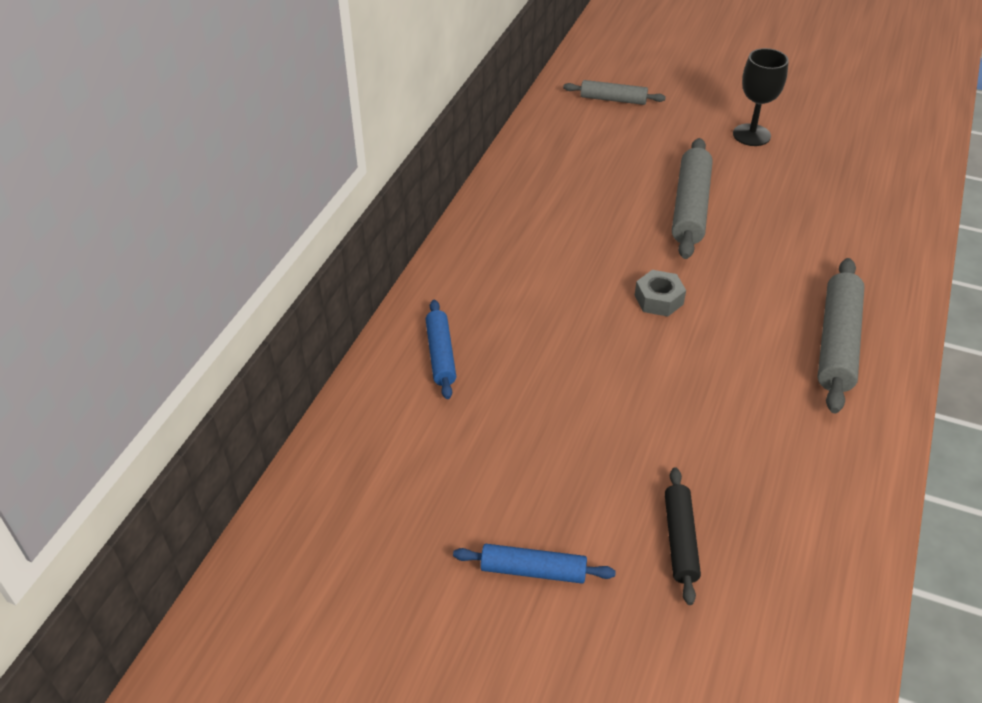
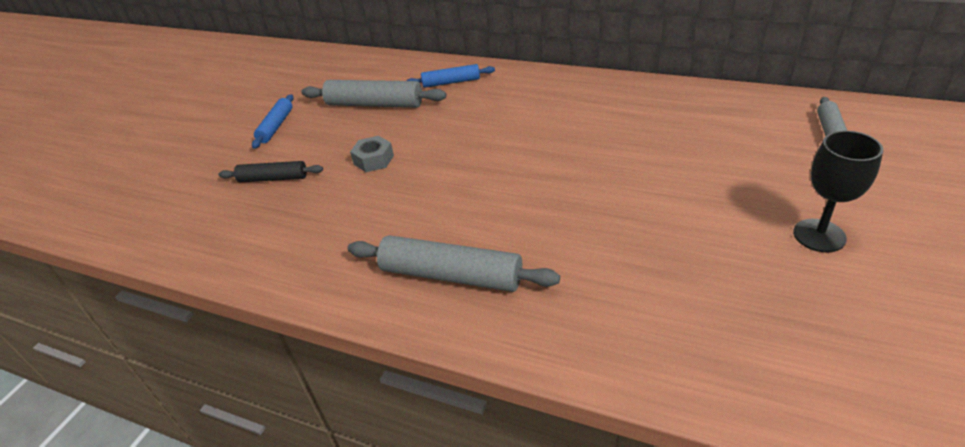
camera: 95 degrees right, 5 degrees down
(658, 300) = (509, 168): grey nut -> grey nut (374, 160)
(690, 207) = (649, 186): grey rolling pin -> grey rolling pin (374, 104)

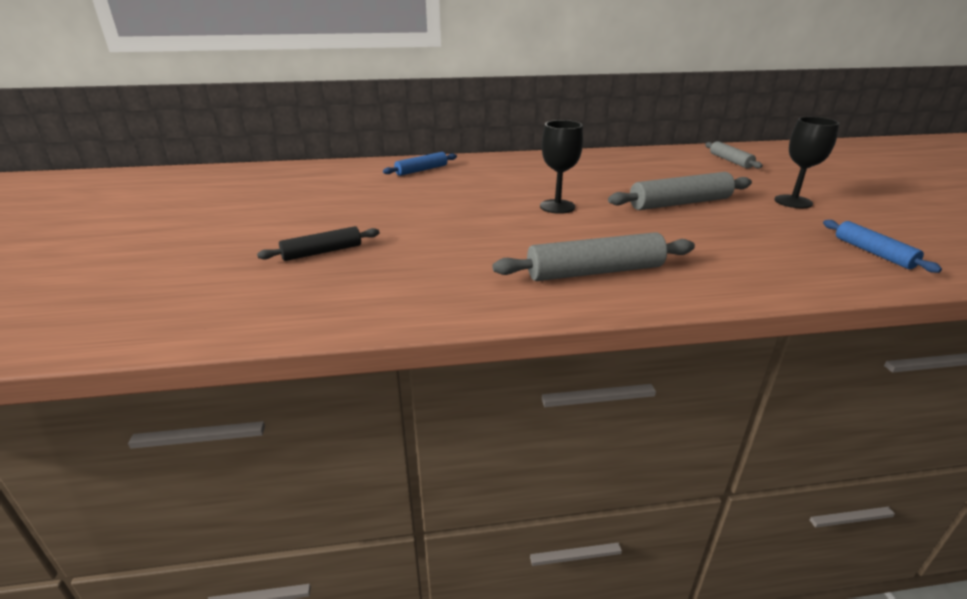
camera: 35 degrees left, 10 degrees down
(276, 126) = (271, 219): blue rolling pin -> blue rolling pin (873, 253)
(374, 104) = (364, 191): grey rolling pin -> grey rolling pin (679, 203)
(374, 160) = (416, 222): grey nut -> none
(520, 170) = (557, 206): none -> black goblet

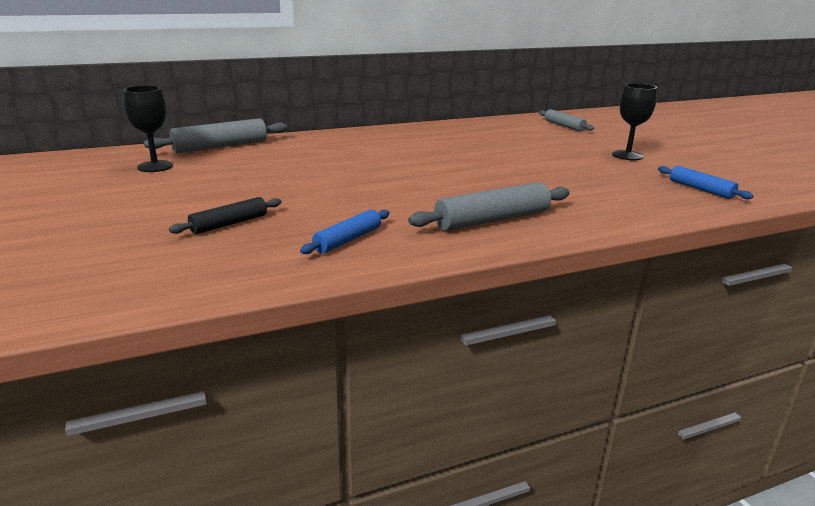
camera: 15 degrees left, 5 degrees down
(421, 170) = (285, 147): blue rolling pin -> blue rolling pin (348, 240)
(557, 206) = (433, 171): black goblet -> black goblet (155, 166)
(679, 203) = (537, 162): grey rolling pin -> grey rolling pin (220, 146)

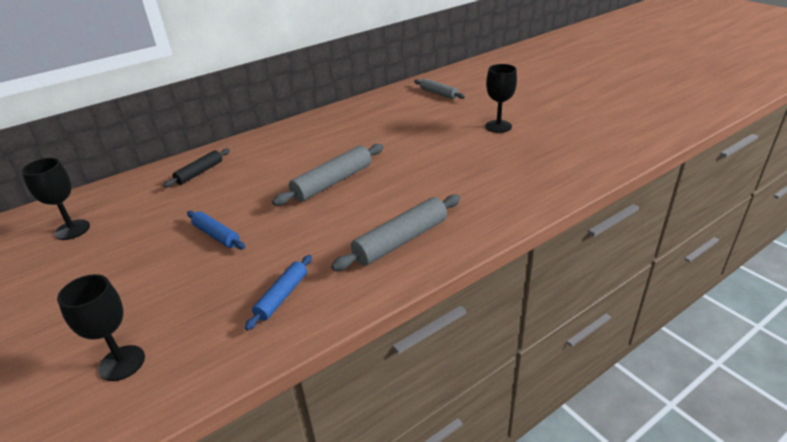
camera: 10 degrees left, 10 degrees up
(165, 259) = (122, 363): none -> black goblet
(220, 146) = (129, 186): grey rolling pin -> grey rolling pin (332, 182)
(229, 224) = (168, 299): black rolling pin -> black rolling pin (199, 172)
(700, 189) = (563, 161): blue rolling pin -> blue rolling pin (216, 235)

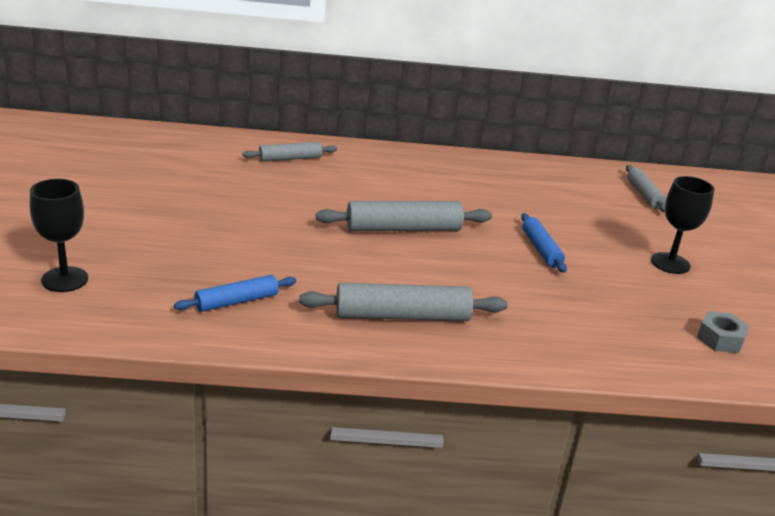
camera: 30 degrees right, 5 degrees down
(72, 230) = (136, 157): black goblet -> none
(199, 172) = (290, 158): black rolling pin -> grey rolling pin
(216, 235) = (242, 221): blue rolling pin -> blue rolling pin (541, 249)
(571, 156) = (720, 339): none -> grey nut

